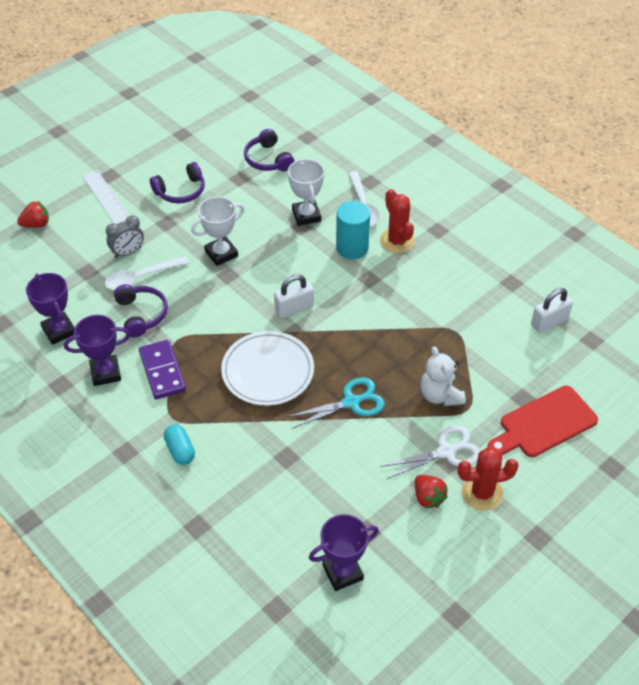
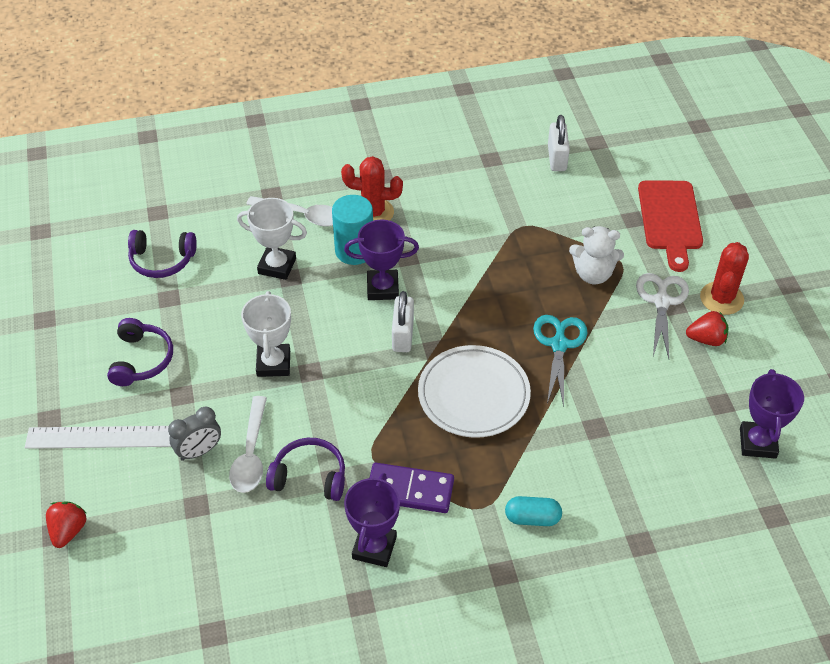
camera: 60 degrees left, 0 degrees up
(59, 331) = (273, 572): purple trophy -> purple trophy (382, 288)
(128, 252) = (199, 451): grey clock -> grey clock turned 60 degrees clockwise

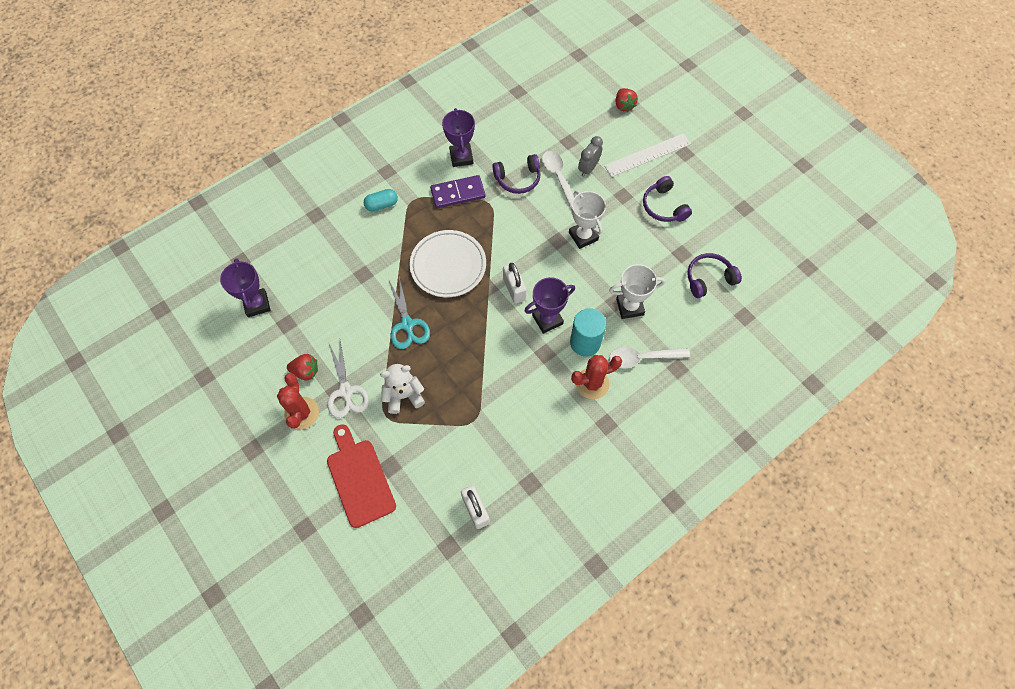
camera: 155 degrees right, 15 degrees up
(706, 339) = (306, 371): red strawberry -> red strawberry turned 150 degrees counterclockwise

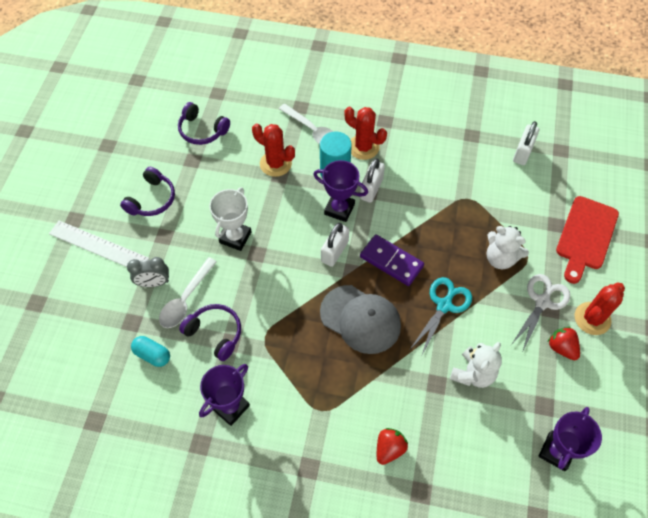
camera: 130 degrees left, 5 degrees down
(347, 300) = (473, 373): none -> white teddy bear
(382, 205) = (352, 435): turquoise capsule -> turquoise capsule (152, 355)
(448, 265) = (360, 319): white plate -> grey cap
(458, 193) = (277, 374): purple domino -> purple domino (391, 261)
(546, 356) = (371, 189): none -> white padlock
(624, 105) = (45, 305): red strawberry -> red strawberry (389, 449)
(630, 307) = (275, 164): white trophy -> red cactus

